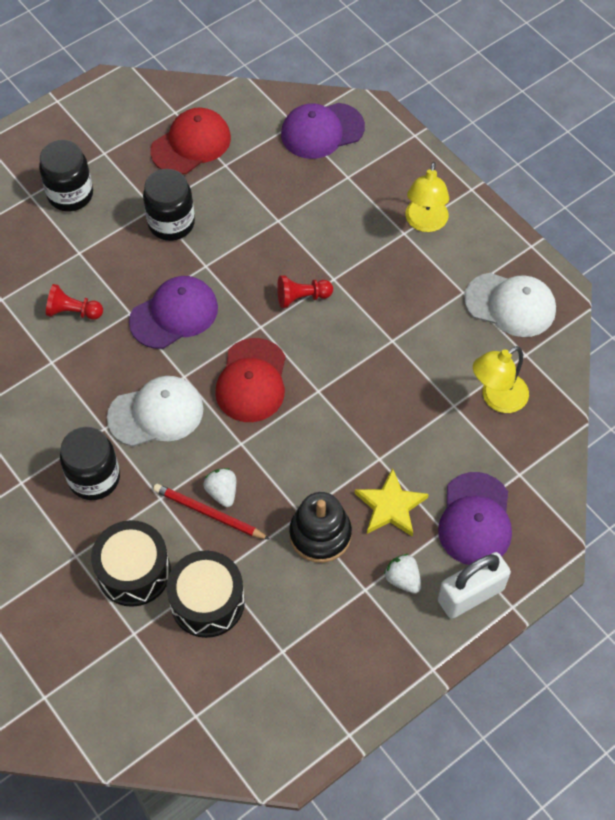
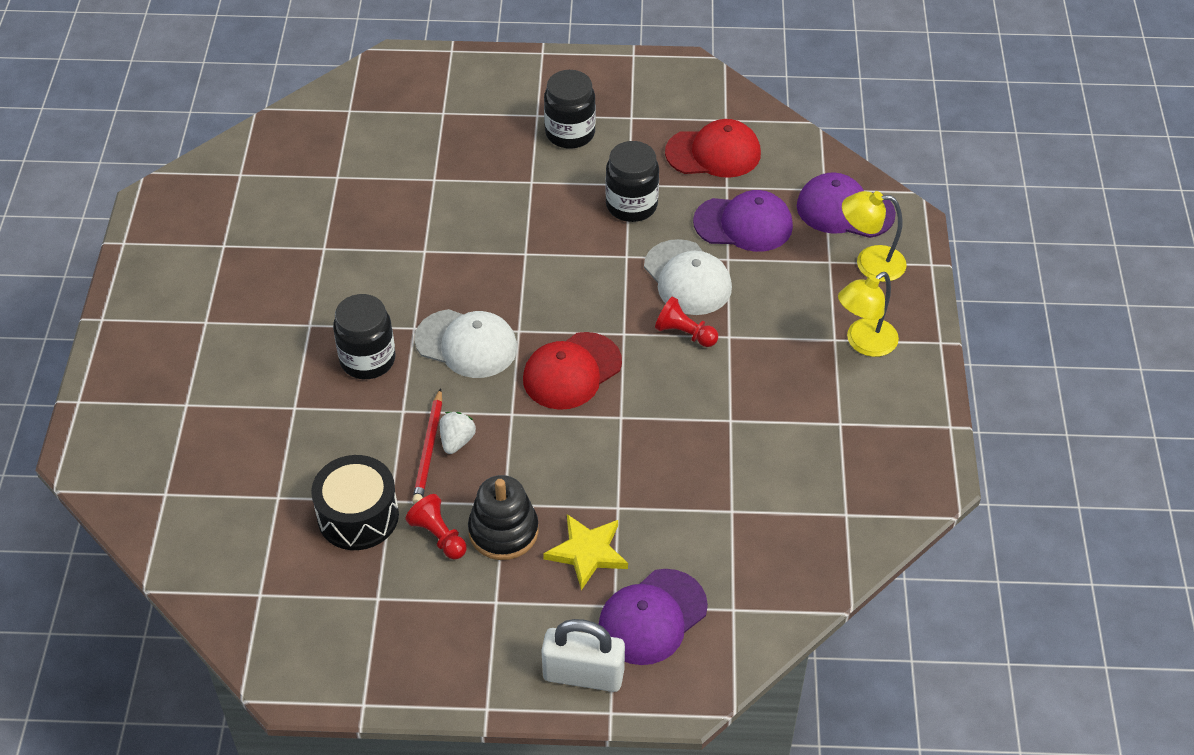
camera: 40 degrees right, 10 degrees down
(73, 312) = (480, 224): red pawn -> red pawn (439, 536)
(134, 571) = (325, 451): black drum -> none
(174, 314) = (560, 277): purple cap -> purple cap (743, 224)
(208, 513) = (429, 449): red pencil -> red pencil turned 150 degrees counterclockwise
(403, 579) = (536, 618): white strawberry -> none
(497, 398) = (778, 532): yellow lamp -> yellow lamp (869, 263)
(510, 305) = (875, 463): white cap -> white cap (687, 278)

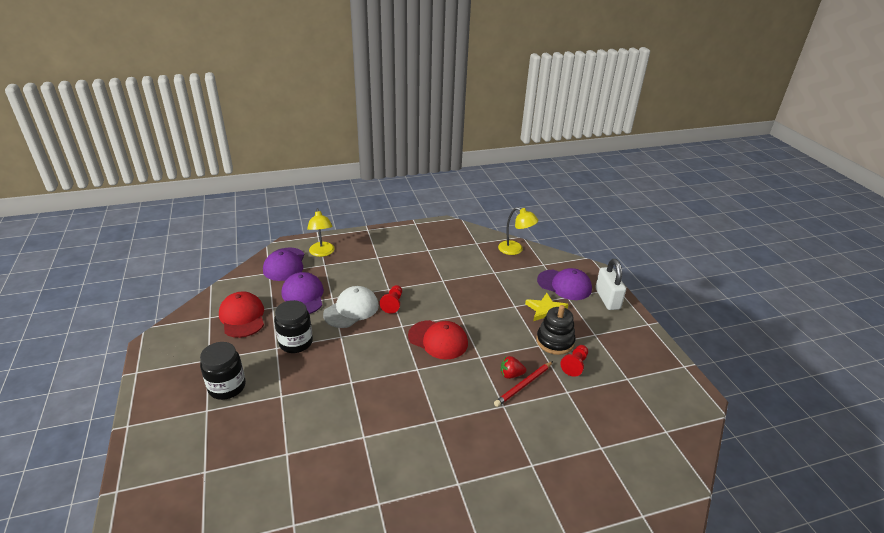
camera: 110 degrees left, 15 degrees down
(358, 516) = (586, 403): black drum -> none
(367, 360) = (473, 437): black jar -> none
(429, 449) = (524, 385): red pencil -> red pencil turned 150 degrees clockwise
(457, 441) = (511, 375): white strawberry -> red strawberry
(466, 344) = (438, 390): white cap -> none
(864, 343) = (376, 249): yellow lamp -> yellow lamp (515, 250)

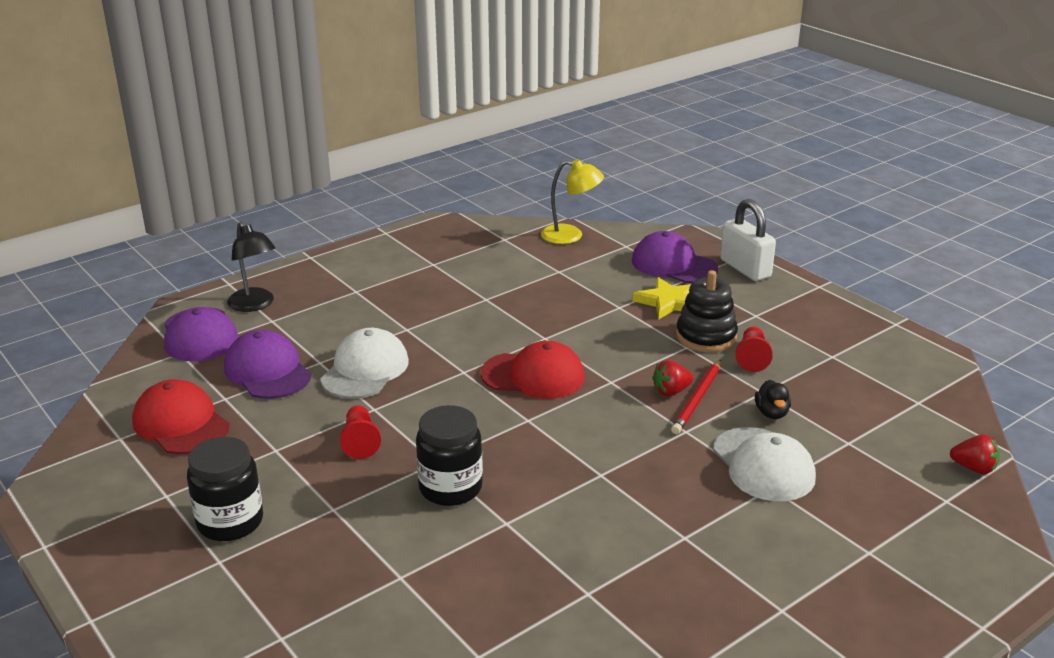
camera: 20 degrees left, 5 degrees down
(296, 342) = (304, 435): black jar -> black jar (450, 488)
(322, 253) = (255, 305): yellow lamp -> black lamp
(393, 304) = (428, 347): red pawn -> red pawn (360, 441)
(537, 446) = (763, 465): none -> white cap
(564, 285) = (673, 265): purple cap -> purple cap turned 150 degrees counterclockwise
(564, 409) = (771, 413): none -> black duck
(676, 496) = (973, 468): none -> red strawberry

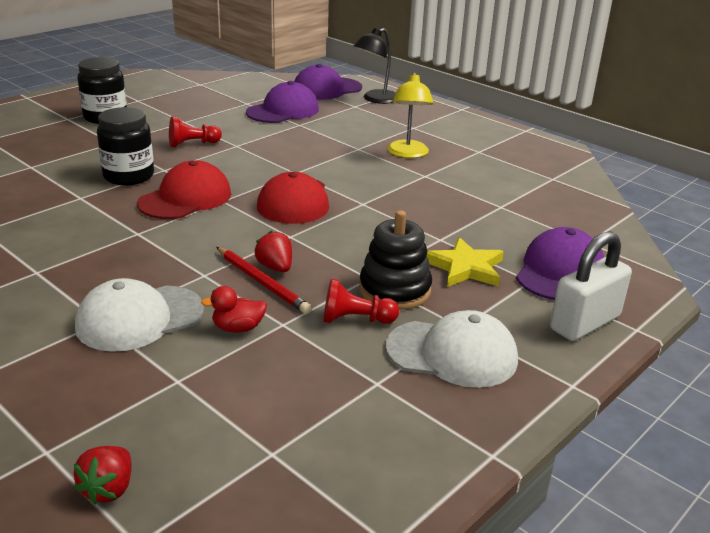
camera: 80 degrees right, 0 degrees up
(181, 423) = (215, 95): red cap -> red cap (185, 198)
(365, 370) = (290, 139): white cap -> white cap (452, 354)
(571, 236) = (587, 210): yellow lamp -> yellow lamp (408, 154)
(697, 399) = (262, 282): red pencil -> red pencil turned 150 degrees counterclockwise
(771, 413) = (238, 328): black duck -> red duck

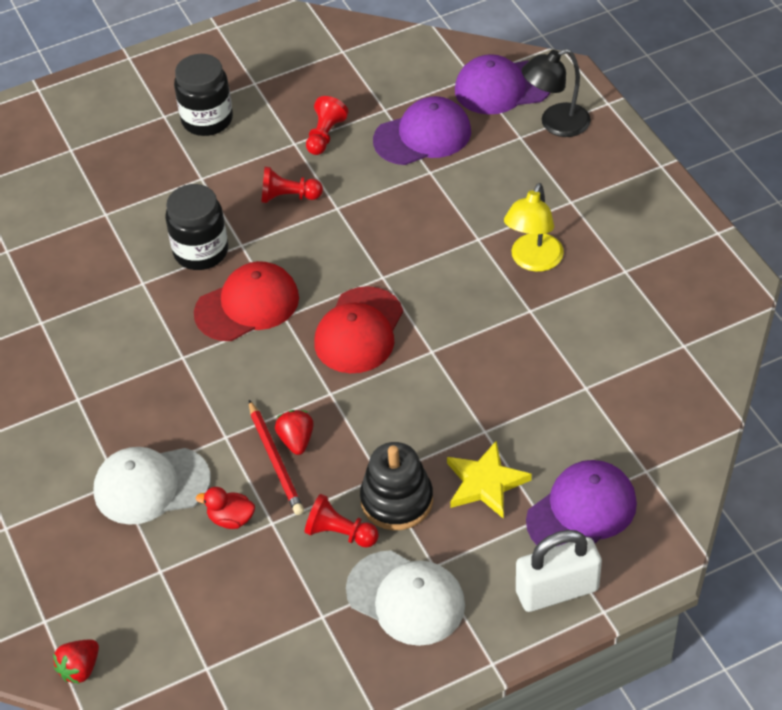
camera: 25 degrees right, 20 degrees up
(207, 116) = (325, 135): none -> red pawn

